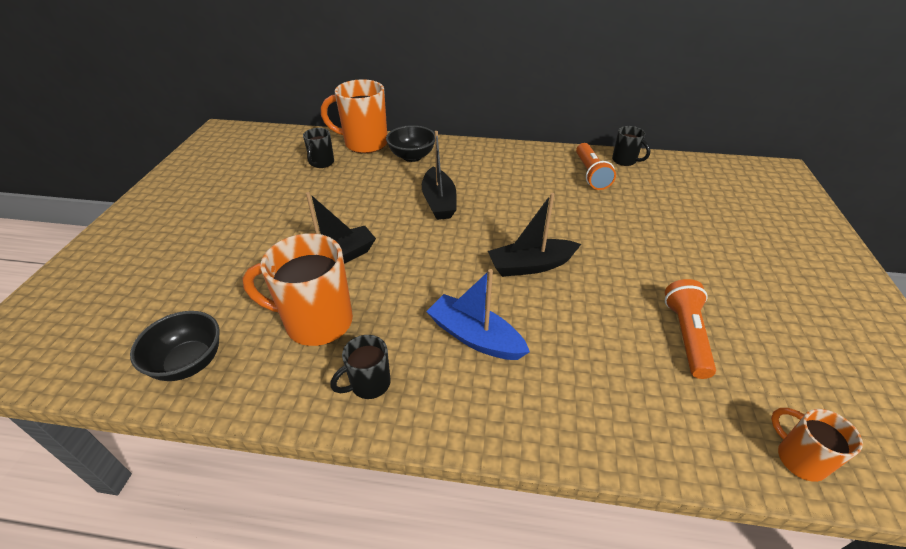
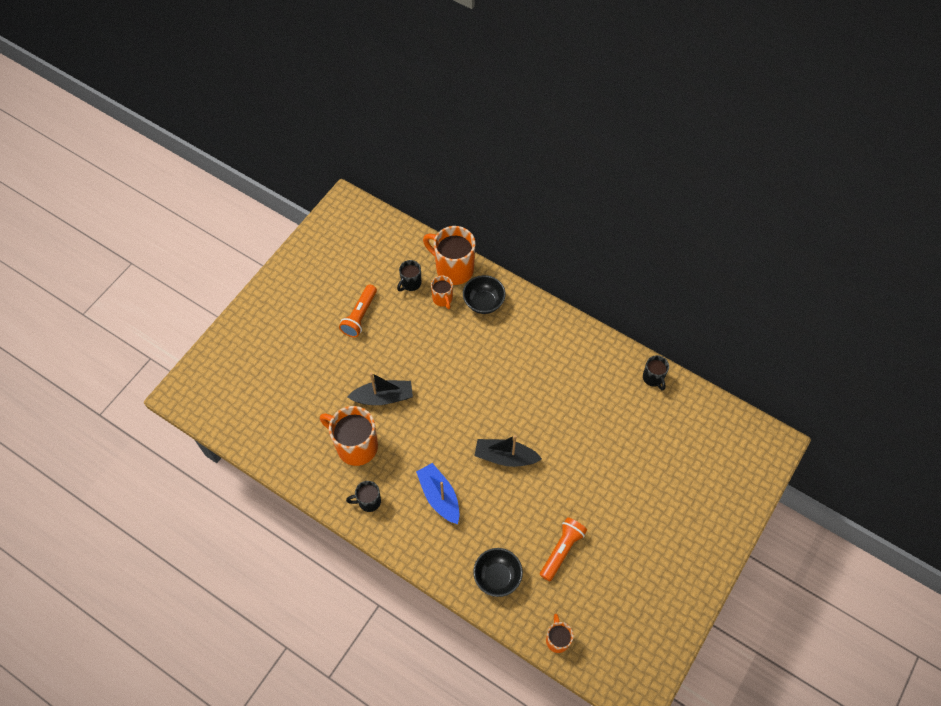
camera: 25 degrees right, 20 degrees up
(189, 363) = (281, 445): black bowl -> black bowl (497, 577)
(365, 165) = (442, 299): none -> orange mug
(439, 202) = (477, 368): black boat -> none
(590, 174) = (612, 383): orange flashlight -> orange flashlight (360, 316)

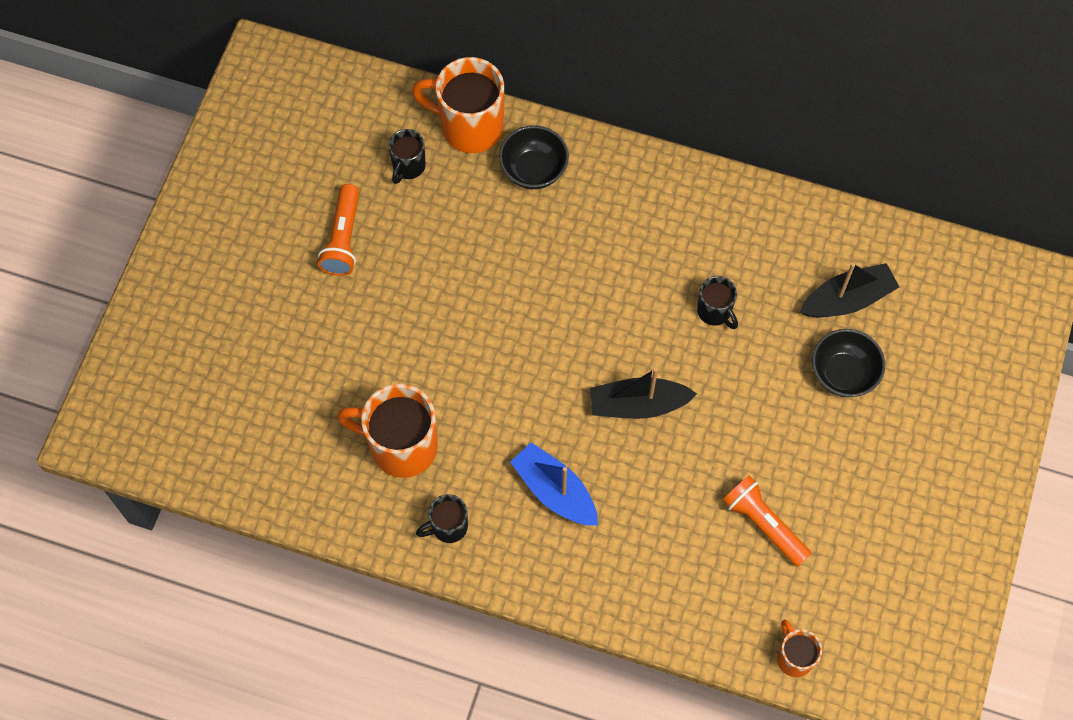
camera: 15 degrees left, 5 degrees up
(383, 397) = (421, 359): black boat -> black boat (847, 299)
(442, 299) = (467, 180): orange mug -> none
(497, 577) = (678, 589): black bowl -> black bowl (843, 374)
(562, 550) = (763, 524): orange flashlight -> orange flashlight turned 60 degrees counterclockwise
(653, 378) = (828, 227): black mug -> black mug (715, 312)

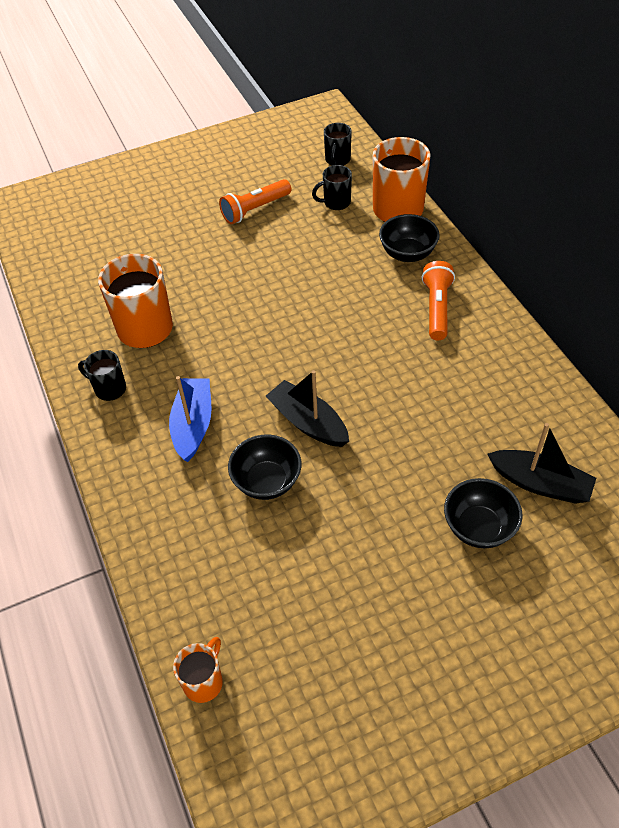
camera: 50 degrees right, 15 degrees down
(665, 481) = (267, 481): none -> black bowl
(715, 312) = (429, 413): black mug -> black mug (337, 160)
(763, 524) = (297, 570): orange flashlight -> orange flashlight (437, 308)

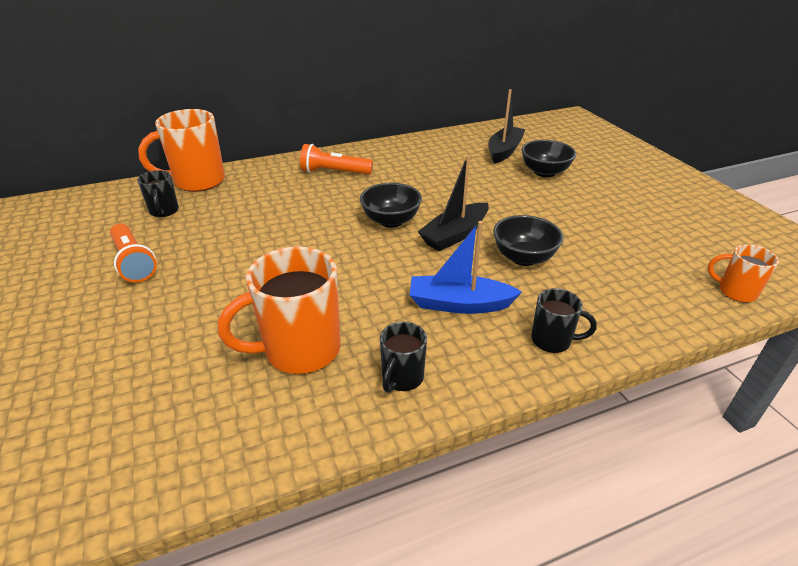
camera: 90 degrees left, 15 degrees down
(337, 160) = (95, 208): black mug -> black mug (552, 341)
(407, 253) = (262, 180): black bowl -> black bowl (391, 221)

